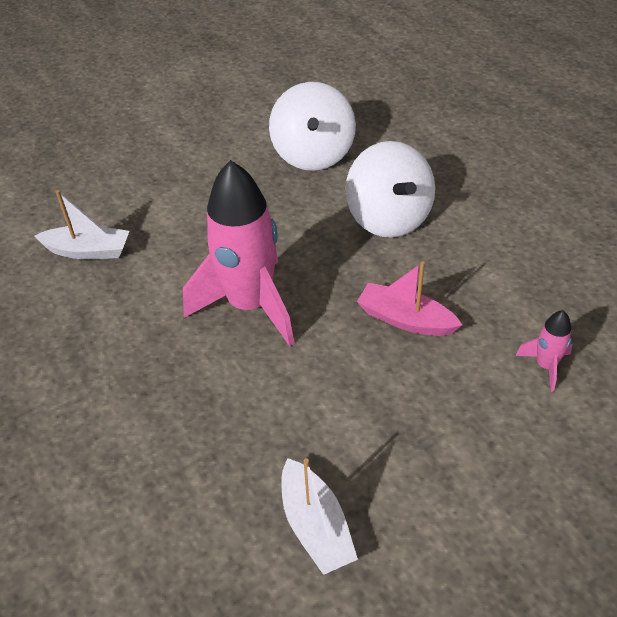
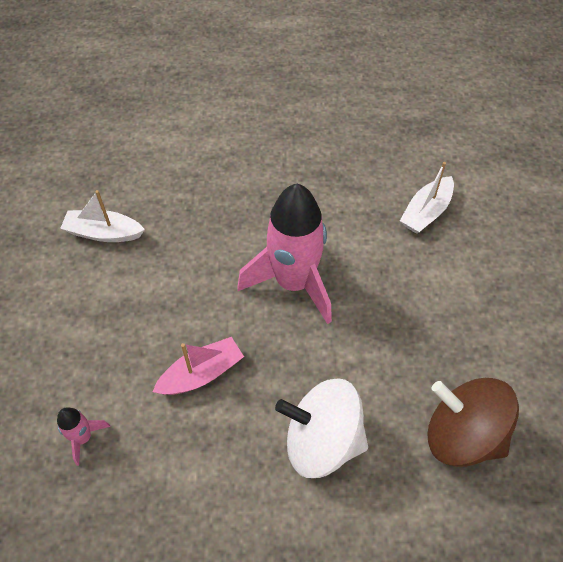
camera: 120 degrees right, 10 degrees up
(313, 155) = (462, 435): white spinning top -> brown spinning top

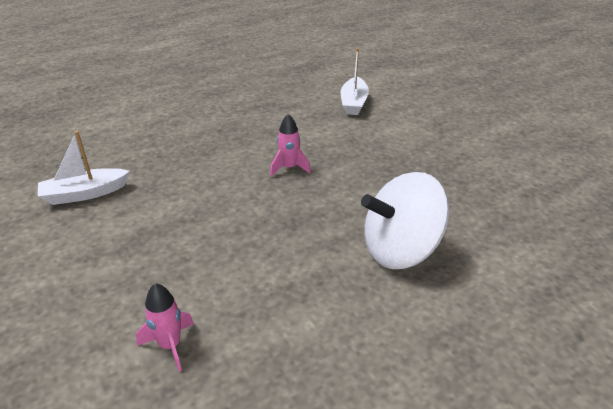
camera: 30 degrees left, 20 degrees down
(201, 374) = (257, 250): pink boat -> none
(293, 283) = (289, 168): pink rocket -> pink rocket, size x0.43
(462, 435) = (497, 204): brown spinning top -> none

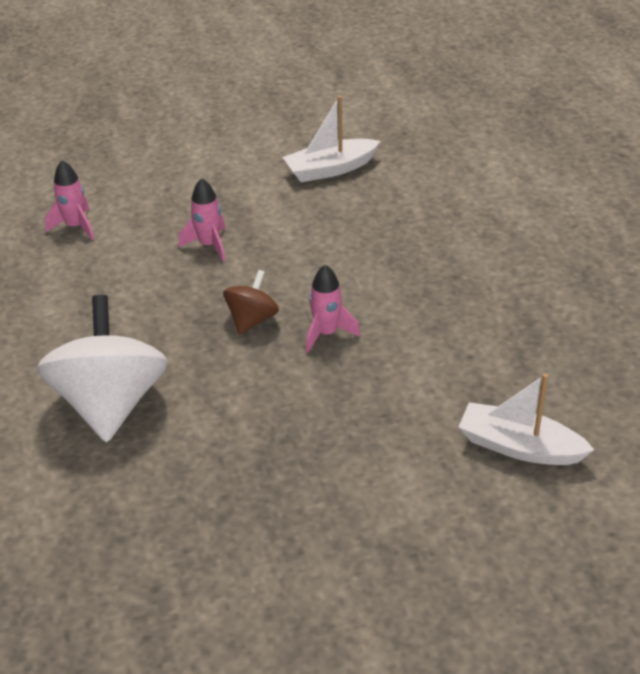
camera: 105 degrees right, 5 degrees up
(84, 194) = (330, 169): white boat -> white boat turned 105 degrees counterclockwise
(196, 240) = (209, 245): none -> pink rocket
(285, 201) = (252, 319): none -> brown spinning top

